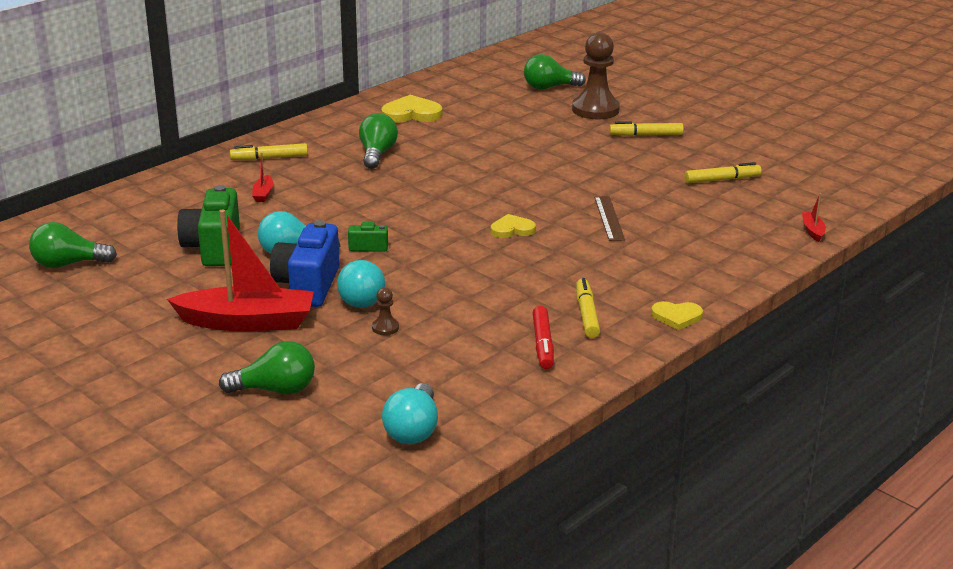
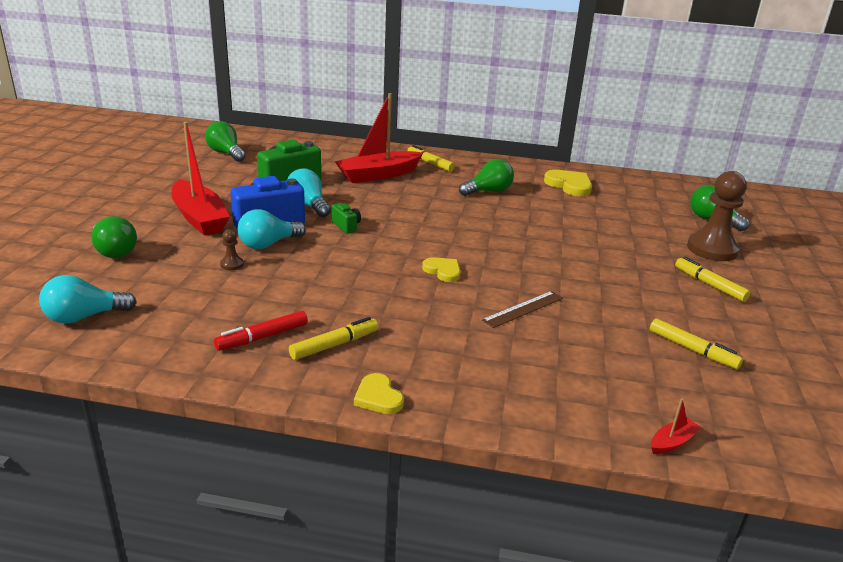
camera: 55 degrees right, 0 degrees up
(263, 194) = (378, 175): red boat -> red boat, size x2.46

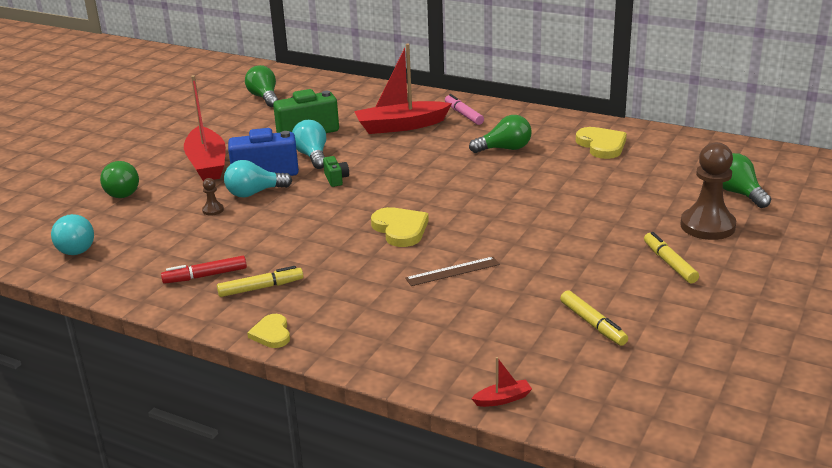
camera: 20 degrees right, 0 degrees up
(84, 317) = (75, 247): turquoise light bulb -> turquoise light bulb turned 105 degrees counterclockwise
(430, 163) = (463, 114): yellow marker -> pink marker
(443, 271) = (400, 229): yellow heart -> yellow heart, size x1.57

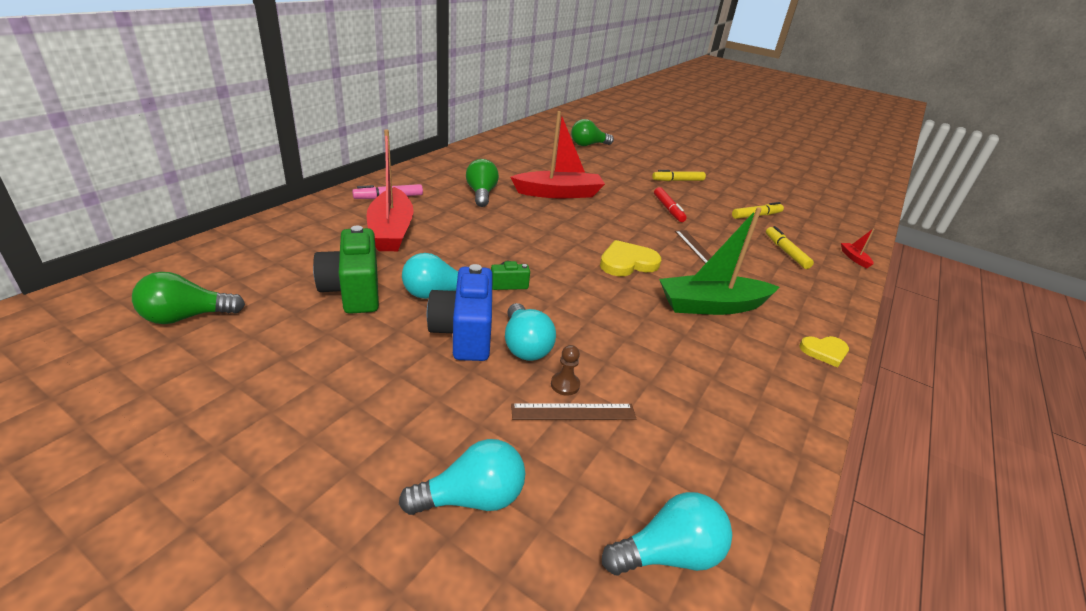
camera: 90 degrees left, 5 degrees up
(121, 191) = (472, 498): green light bulb -> turquoise light bulb
(186, 214) = (573, 412): none -> brown ruler
(205, 276) = (731, 395): red marker -> red marker (668, 209)
(207, 164) = (411, 387): red boat -> red boat (559, 193)
(261, 288) = (747, 353): yellow marker -> yellow marker (786, 252)
(335, 274) = (711, 306): none -> green boat
(601, 145) = (496, 162): yellow heart -> none
(707, 226) = (630, 161): brown pawn -> none

